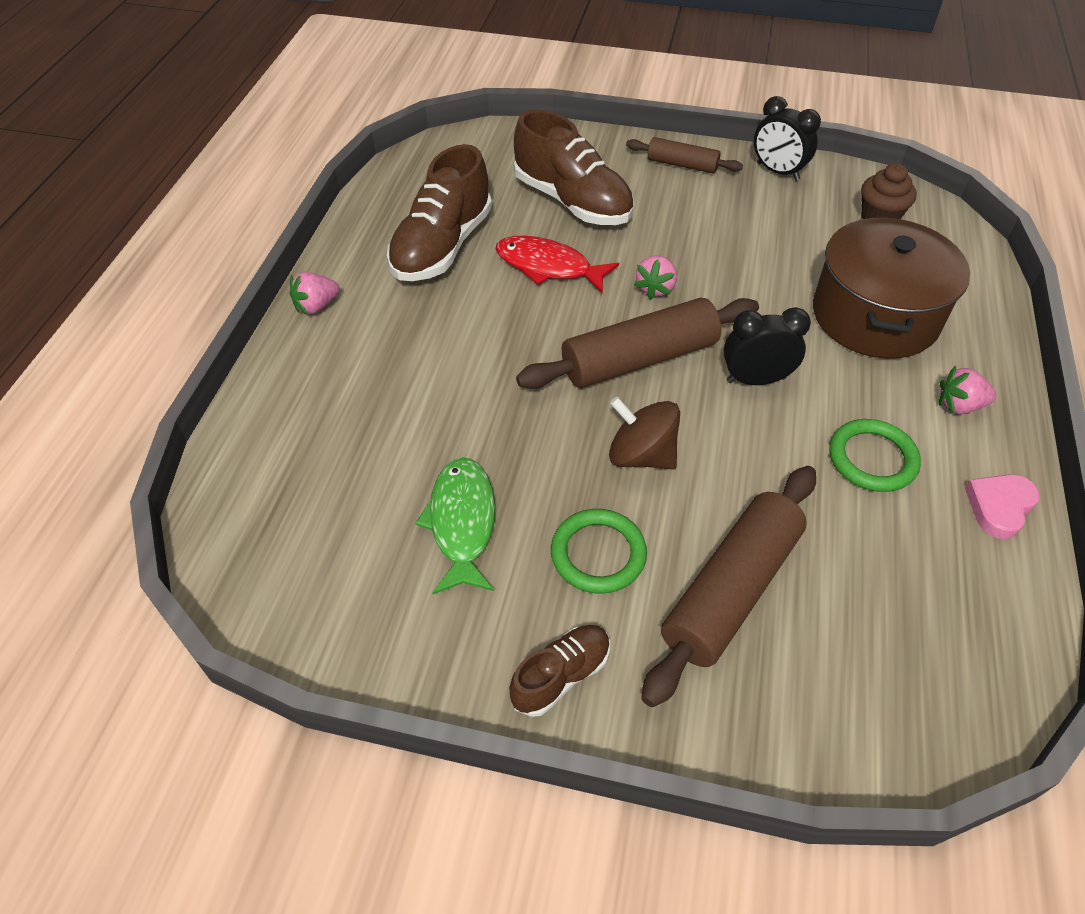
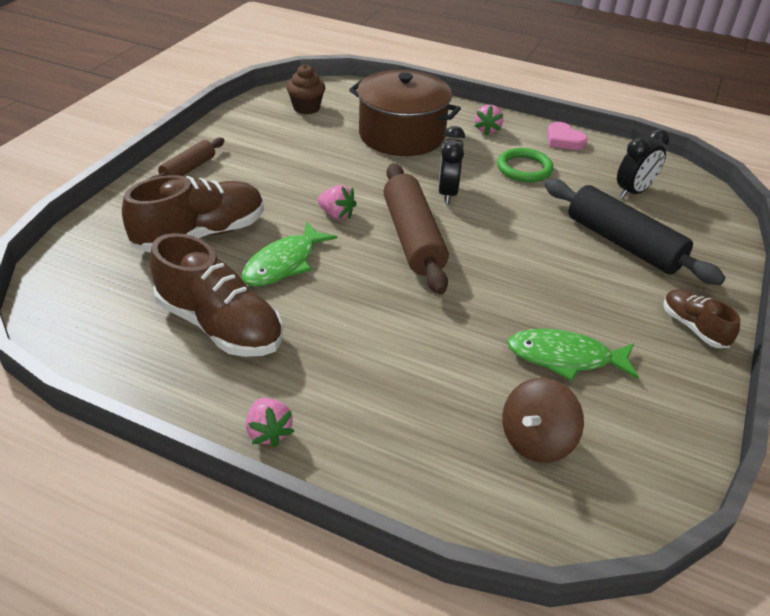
camera: 80 degrees left, 10 degrees down
(548, 267) = (284, 263): red fish -> green fish
(598, 554) = (595, 293): green ring -> none
(641, 455) = (509, 256): brown spinning top -> brown spinning top (536, 440)
(730, 590) = (623, 243): brown rolling pin -> black rolling pin
(777, 171) = (228, 131): black clock -> black clock (633, 192)

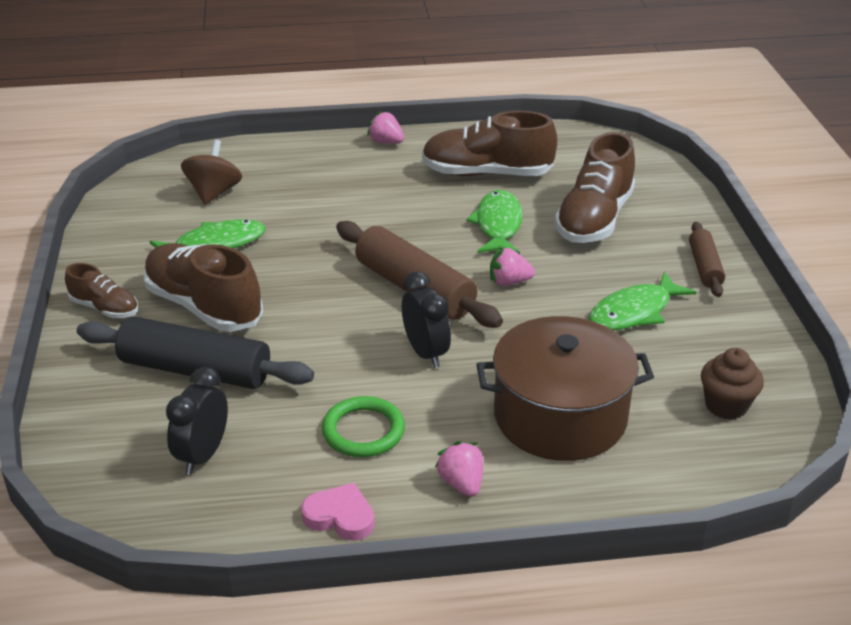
camera: 150 degrees right, 5 degrees down
(281, 163) = (634, 312): none -> green fish
(599, 292) = (204, 307): none -> brown shoe

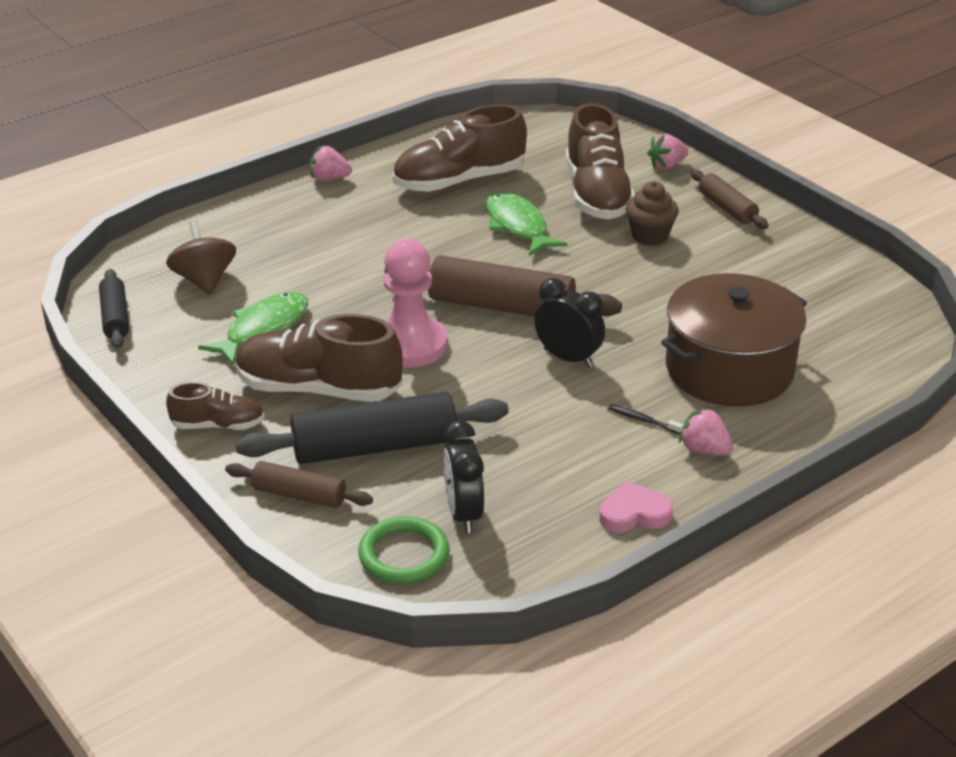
camera: 30 degrees left, 0 degrees up
(101, 387) = (299, 495): none -> brown rolling pin
(125, 201) = (115, 317): none -> black rolling pin
(309, 295) = (410, 345): none -> pink pawn
(363, 431) = (582, 440): green ring -> green ring (404, 555)
(434, 433) = (643, 420): none -> black toothbrush
(509, 282) = (578, 273): pink strawberry -> pink strawberry (667, 165)
(634, 312) = (707, 264): green fish -> none
(726, 405) = (845, 315): brown cupcake -> brown cupcake (650, 236)

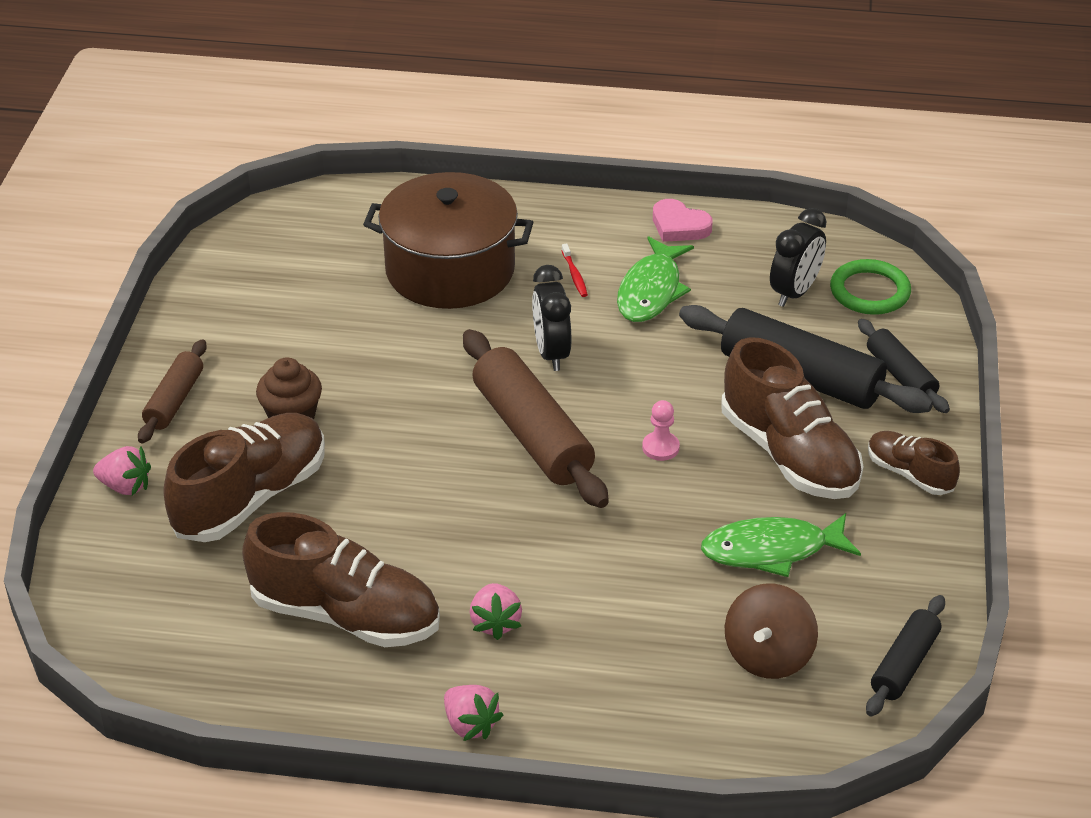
camera: 135 degrees left, 5 degrees up
(299, 495) = (900, 375): brown rolling pin -> black rolling pin
(410, 345) = (660, 447): pink pawn -> pink pawn, size x0.44
(517, 226) = (382, 512): green fish -> green fish (651, 291)
(643, 420) = (574, 275): black toothbrush -> red toothbrush
(704, 450) = (567, 232): pink strawberry -> pink strawberry (495, 623)

